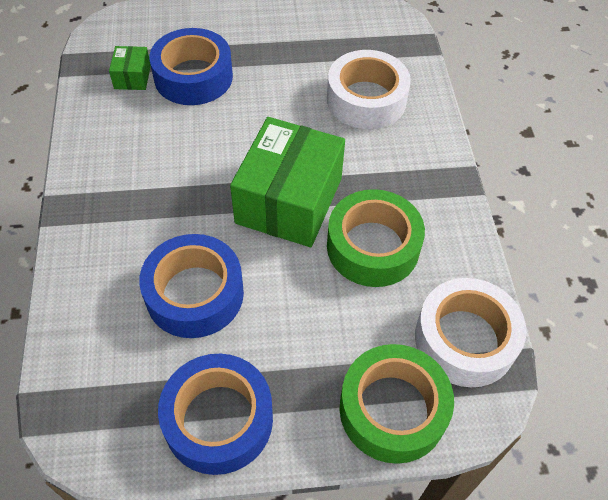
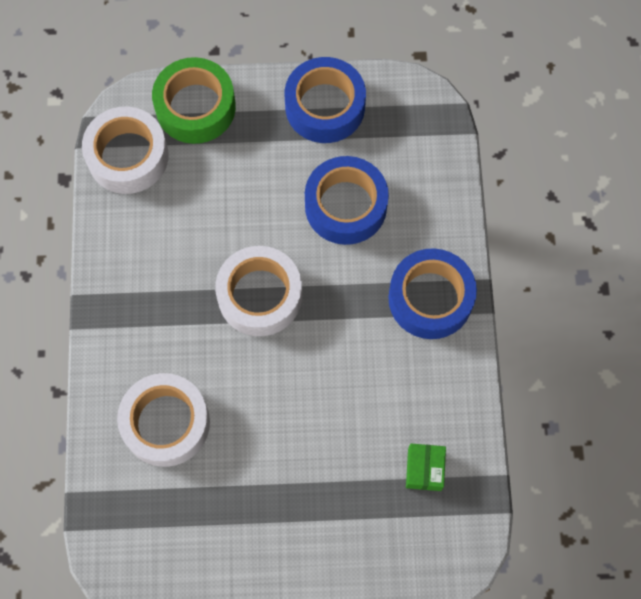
camera: 175 degrees left, 15 degrees up
(193, 77) = (356, 467): blue tape -> blue tape (430, 298)
(289, 200) = (260, 296): green box -> white tape
(373, 246) = (188, 243): green tape -> none

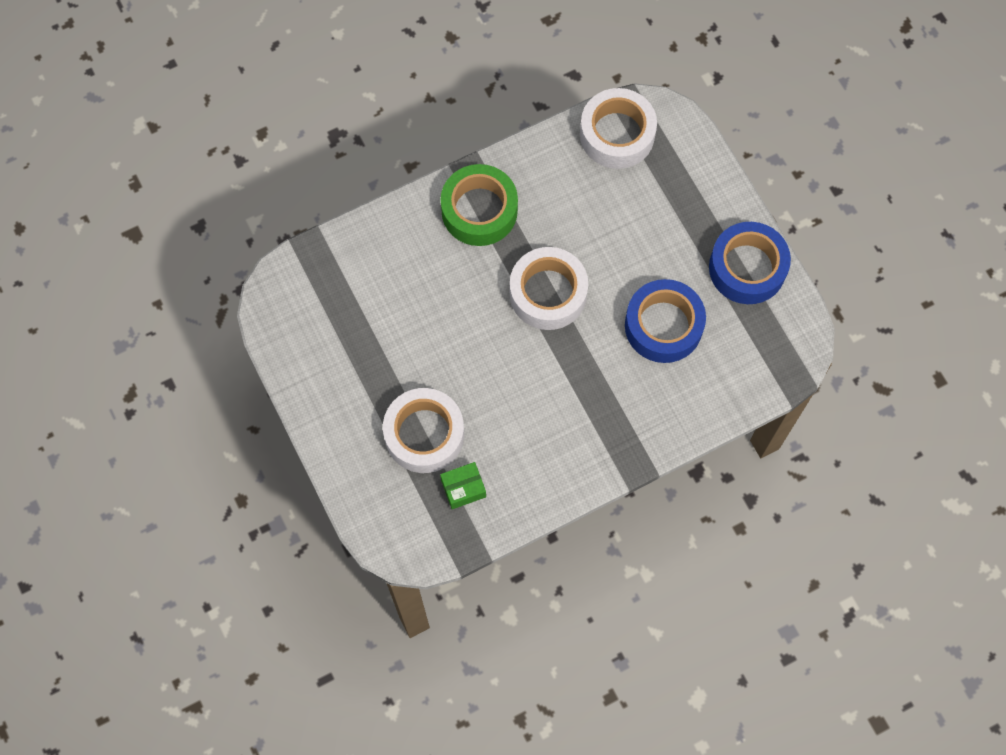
camera: 65 degrees right, 0 degrees up
(166, 423) = (406, 271): white tape -> white tape (424, 434)
(195, 107) = (690, 165): green tape -> green tape (479, 210)
(430, 298) = (615, 431): blue tape -> none

